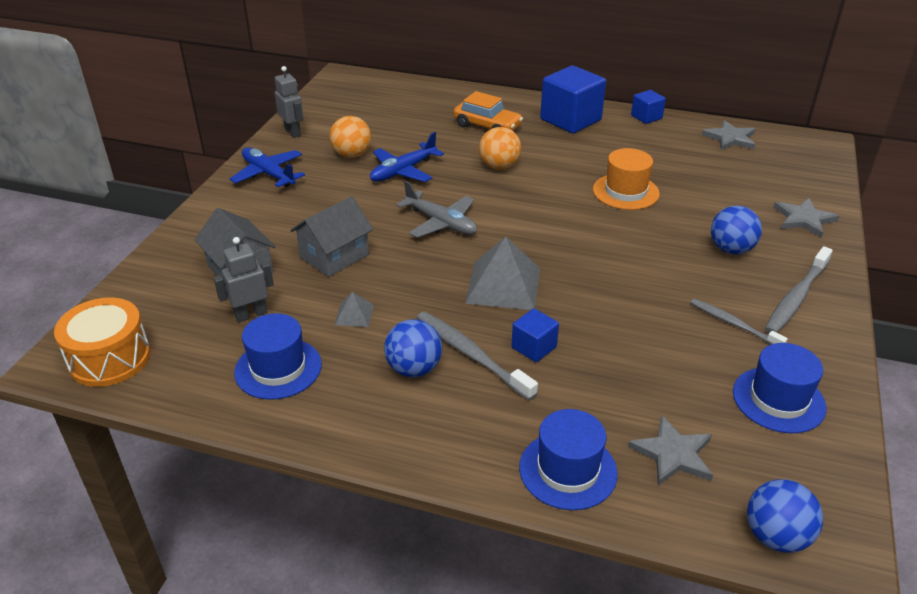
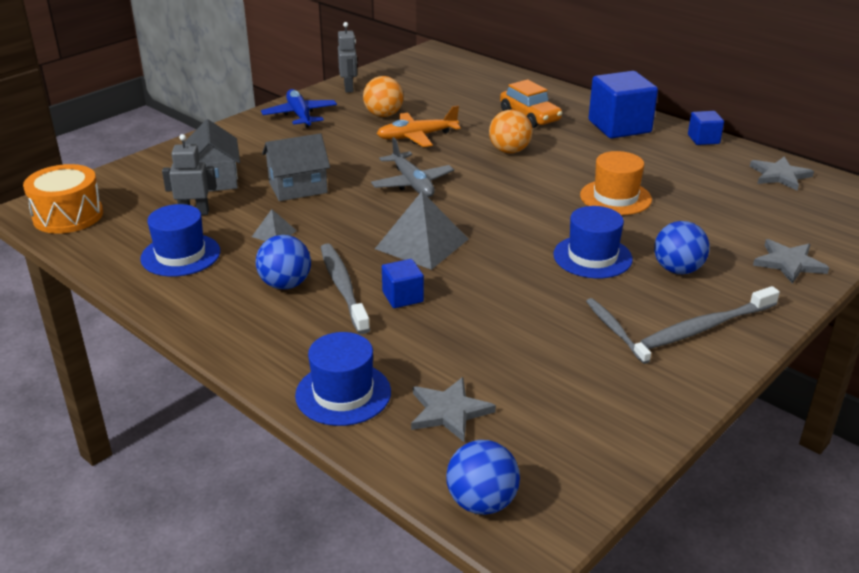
camera: 25 degrees right, 5 degrees down
(403, 171) = (416, 137): blue plane -> orange plane
(778, 400) = (597, 402): blue hat -> blue hat (592, 257)

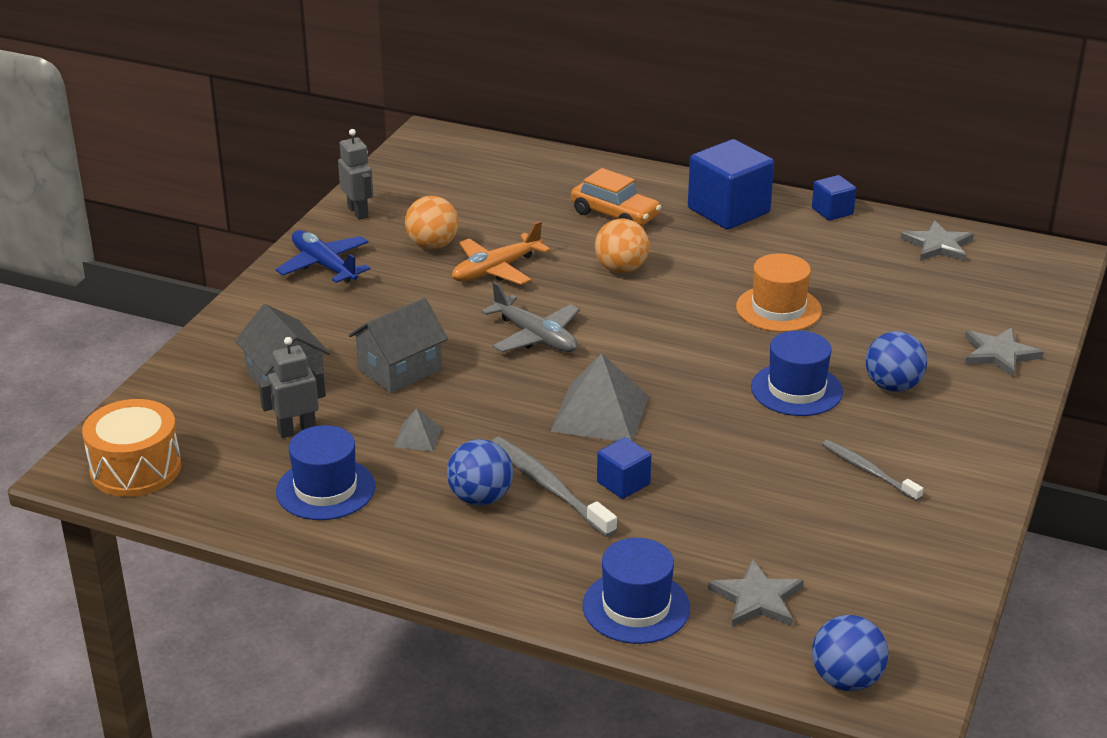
camera: 20 degrees left, 0 degrees up
(706, 326) = (955, 446): grey toothbrush -> none

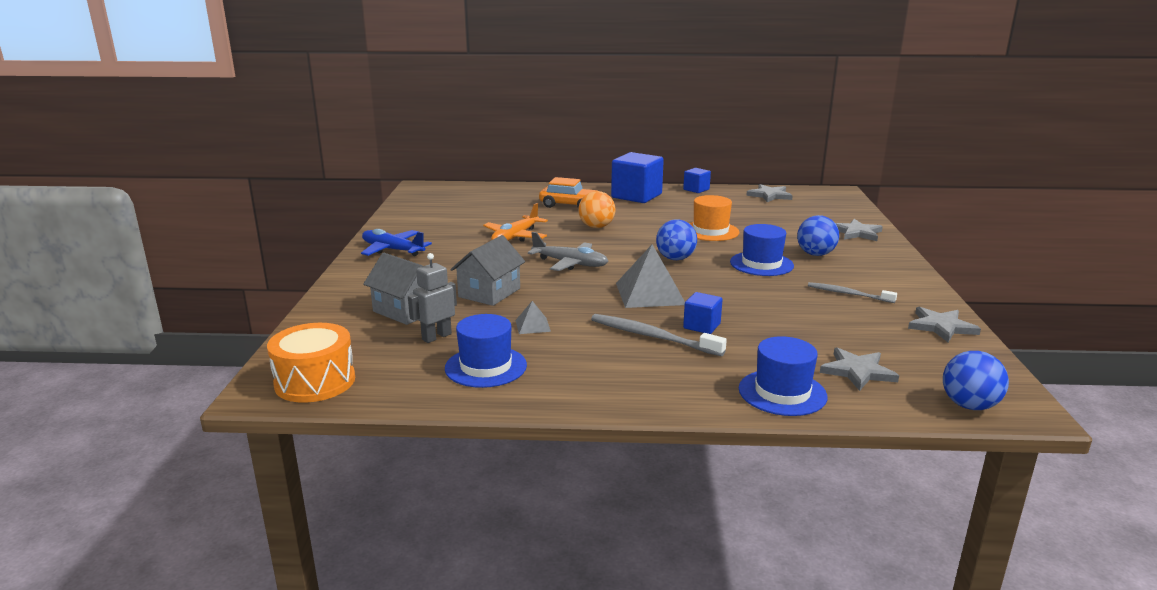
camera: 20 degrees left, 10 degrees down
(358, 212) = (398, 223): grey robot -> none
(432, 245) = (462, 232): orange ball -> none
(480, 498) = (609, 351): blue ball -> blue ball (675, 259)
(941, 555) = (941, 327): none -> grey star

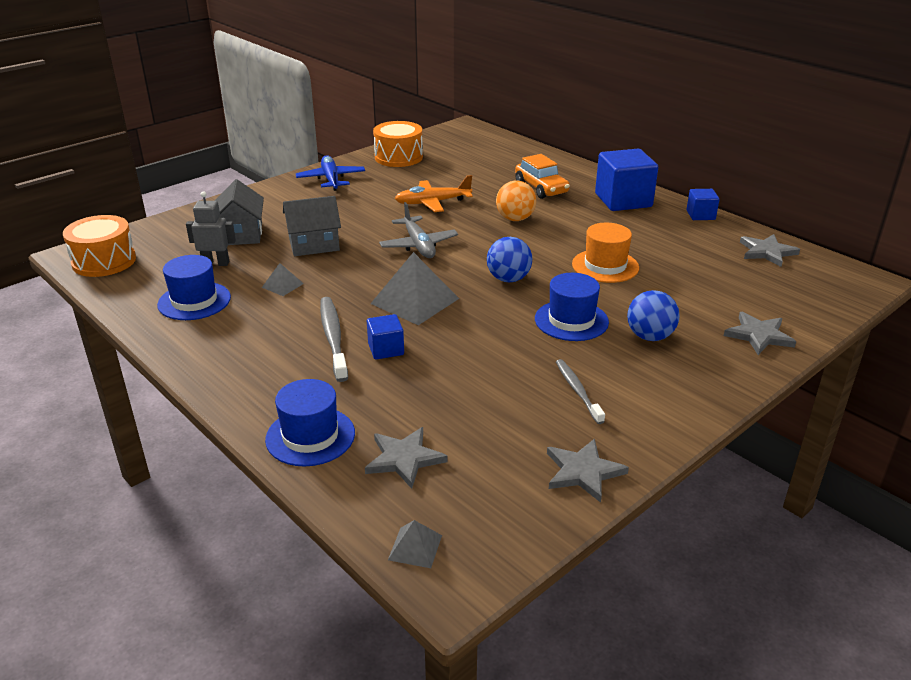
camera: 45 degrees right, 10 degrees up
(415, 219) = (398, 157): none -> orange drum
(969, 405) = (415, 547): blue ball -> grey pyramid

